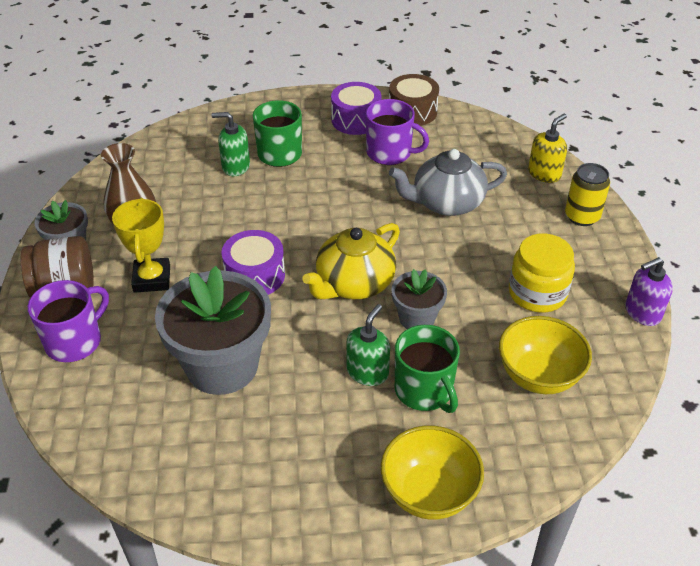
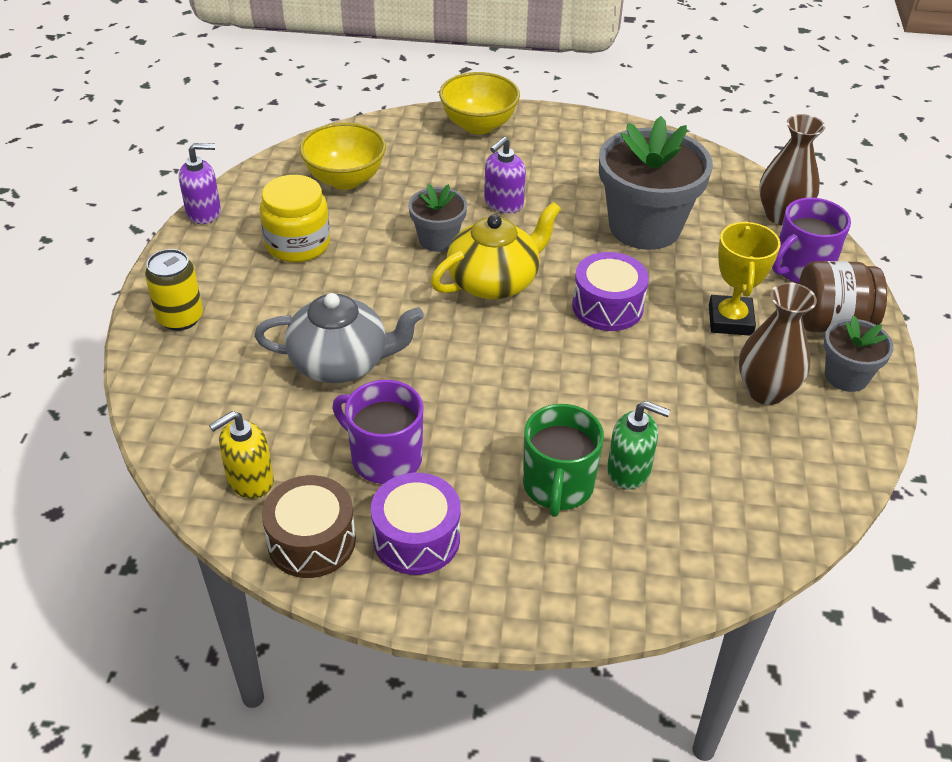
camera: 170 degrees left, 0 degrees up
(76, 406) = (781, 215): none -> brown vase
(367, 372) = (503, 203): green soap dispenser -> purple soap dispenser
(424, 390) = (455, 183): green mug -> none
(544, 173) = (180, 386): yellow soap dispenser -> yellow soap dispenser (250, 480)

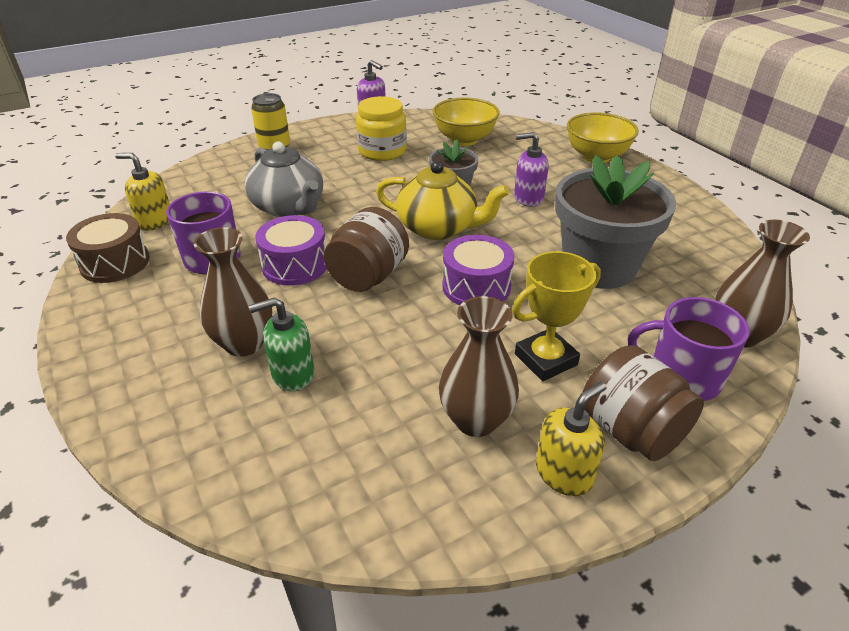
camera: 55 degrees right, 5 degrees down
(416, 538) = (143, 301): purple drum -> purple drum (295, 265)
(528, 362) = (368, 276): none -> brown jar
(558, 486) = (244, 343): green mug -> brown vase
(629, 470) = (292, 374): green soap dispenser -> green soap dispenser turned 90 degrees clockwise
(846, 376) = (564, 473): grey flower pot -> yellow soap dispenser

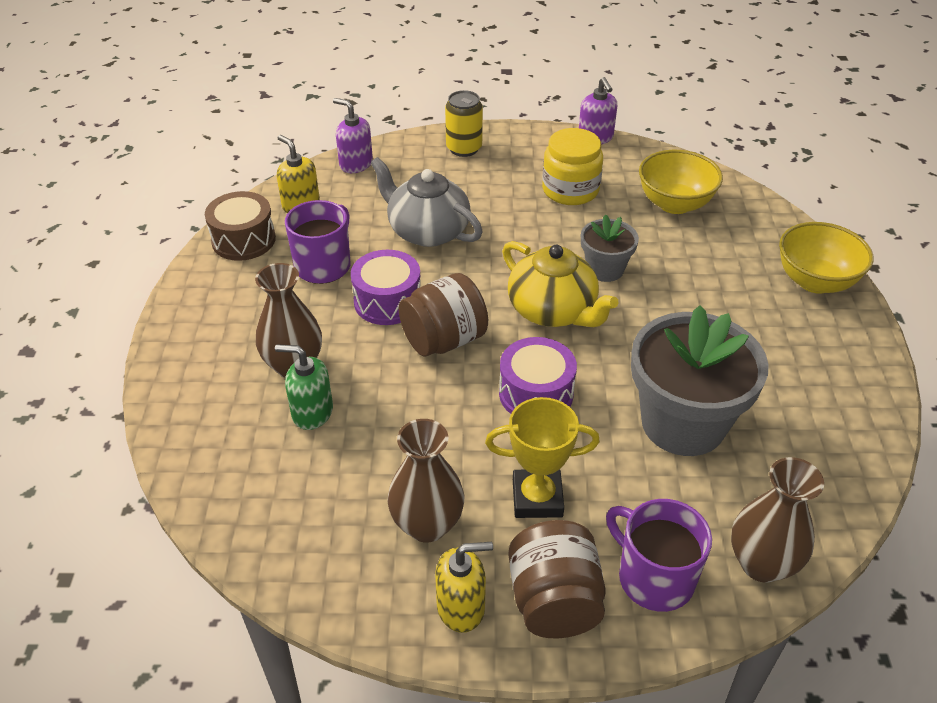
camera: 30 degrees right, 5 degrees up
(289, 207) = (427, 231): grey teapot -> grey teapot turned 135 degrees clockwise
(528, 198) = (680, 309): purple soap dispenser -> purple soap dispenser (355, 164)

